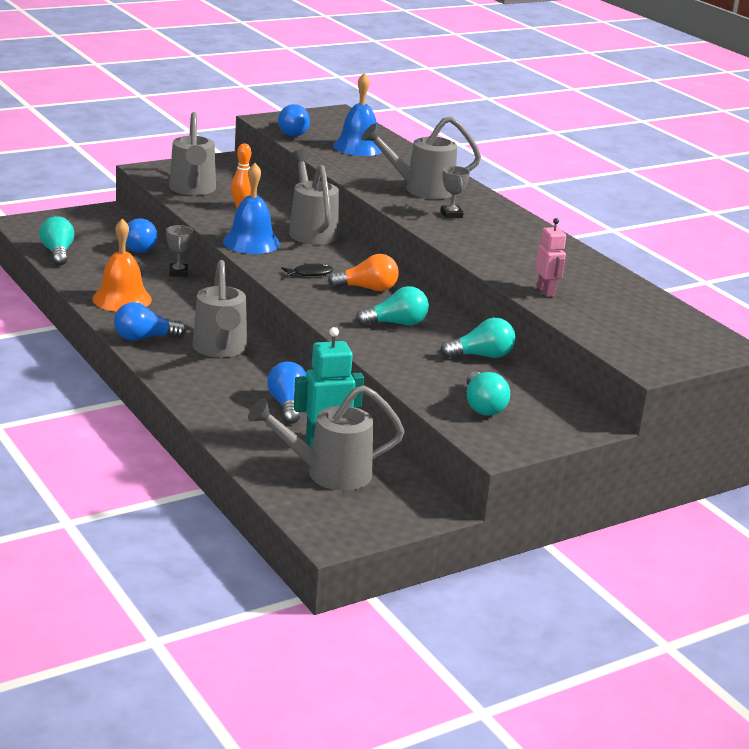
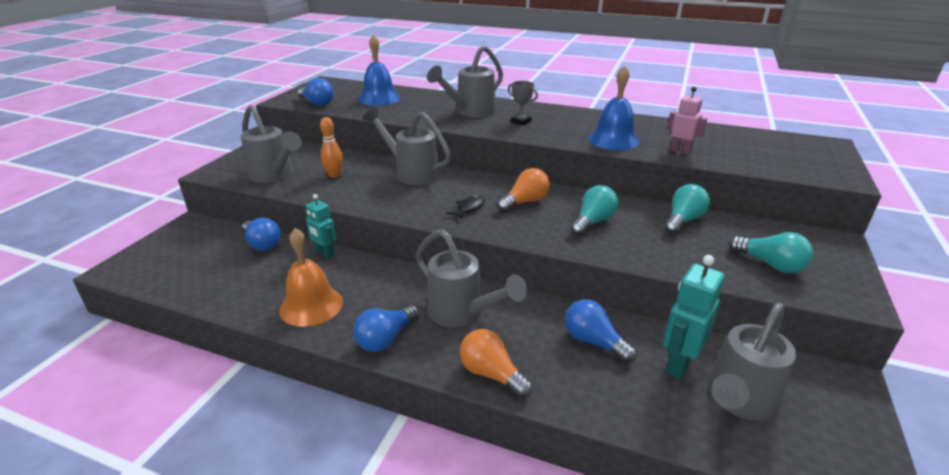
camera: 35 degrees left, 5 degrees up
(57, 253) = (190, 285): turquoise light bulb -> none
(178, 272) = (325, 253): grey trophy -> turquoise robot
(184, 385) = (491, 374): none -> orange light bulb
(251, 242) = (386, 201): blue bell -> blue bell (613, 140)

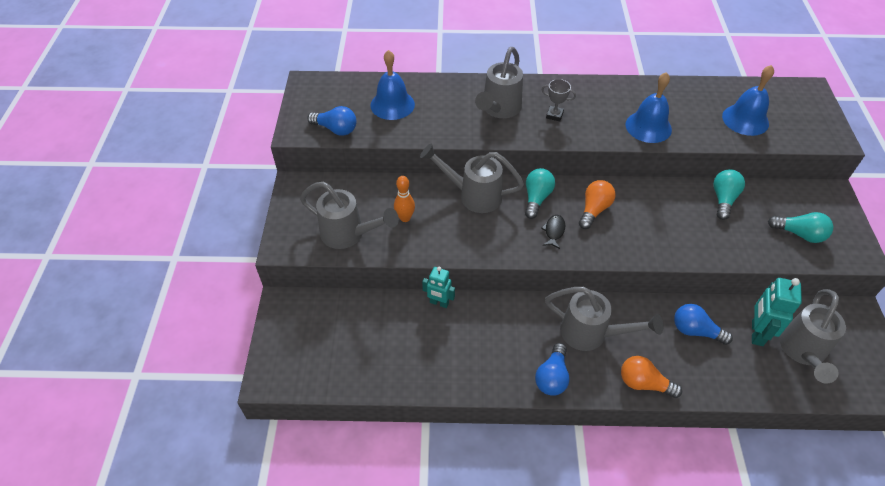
camera: 20 degrees left, 20 degrees up
(262, 244) = (374, 308): blue light bulb -> none
(311, 305) = (471, 363): orange bell -> none
(593, 222) = (659, 221): turquoise light bulb -> turquoise light bulb (536, 198)
(680, 151) = (707, 130): pink robot -> none
(731, 151) = (745, 120): none -> blue bell

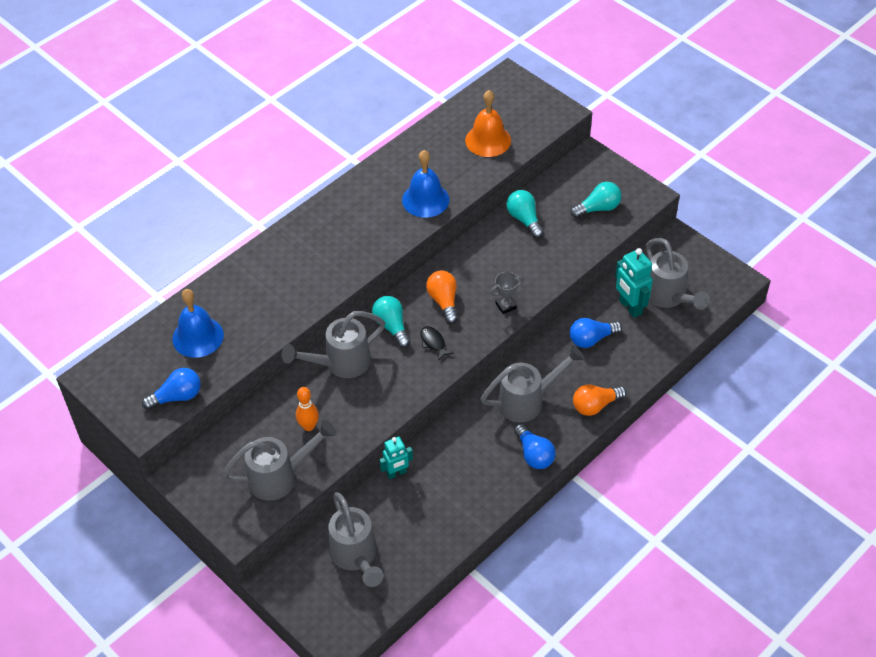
camera: 45 degrees left, 0 degrees up
(499, 110) = (294, 272): grey watering can -> grey watering can (356, 557)
(554, 115) = (344, 243): grey trophy -> grey trophy (506, 306)
(745, 120) = (488, 140): blue bell -> orange bell

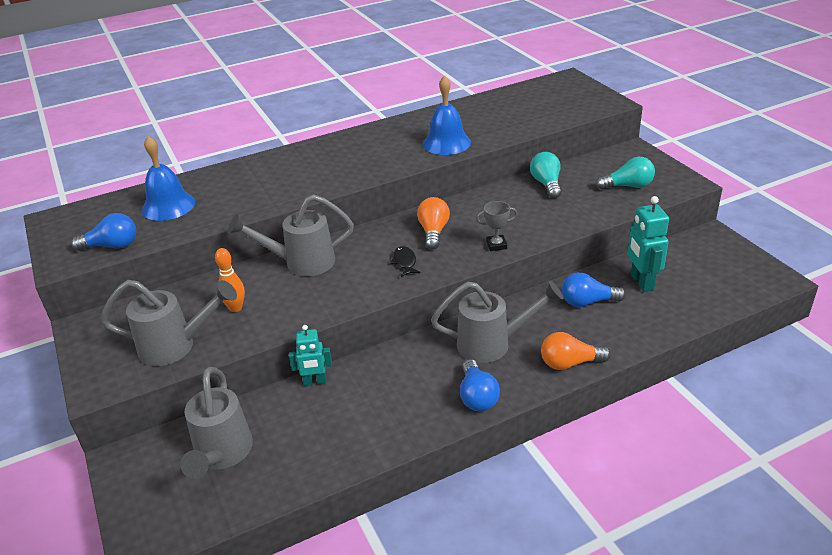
camera: 20 degrees right, 15 degrees down
(392, 326) = (370, 243): turquoise light bulb -> none
(488, 140) = (529, 112): orange bell -> none
(668, 297) = (689, 281): grey watering can -> none

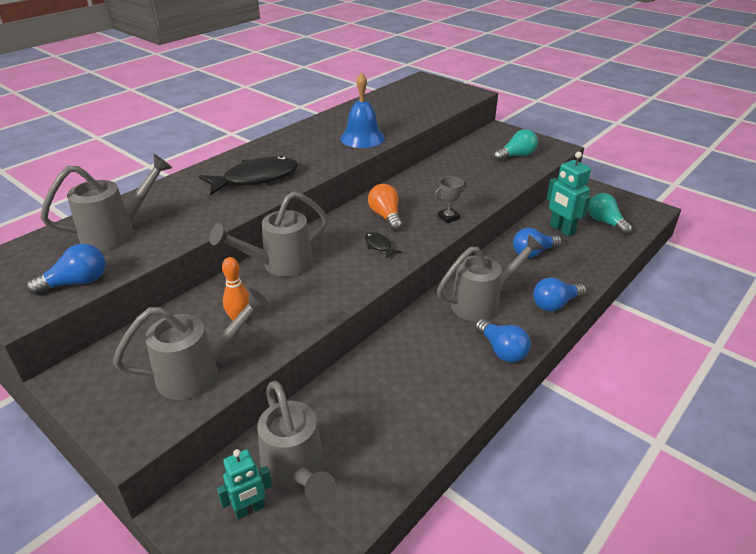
camera: 25 degrees left, 0 degrees up
(168, 206) = (117, 232): blue bell -> grey watering can
(314, 172) = (256, 179): none -> black fish
(315, 382) = (345, 375): turquoise robot -> turquoise robot (249, 509)
(546, 184) = (452, 163): turquoise light bulb -> turquoise light bulb (605, 222)
(569, 363) = (555, 304): orange light bulb -> blue light bulb

